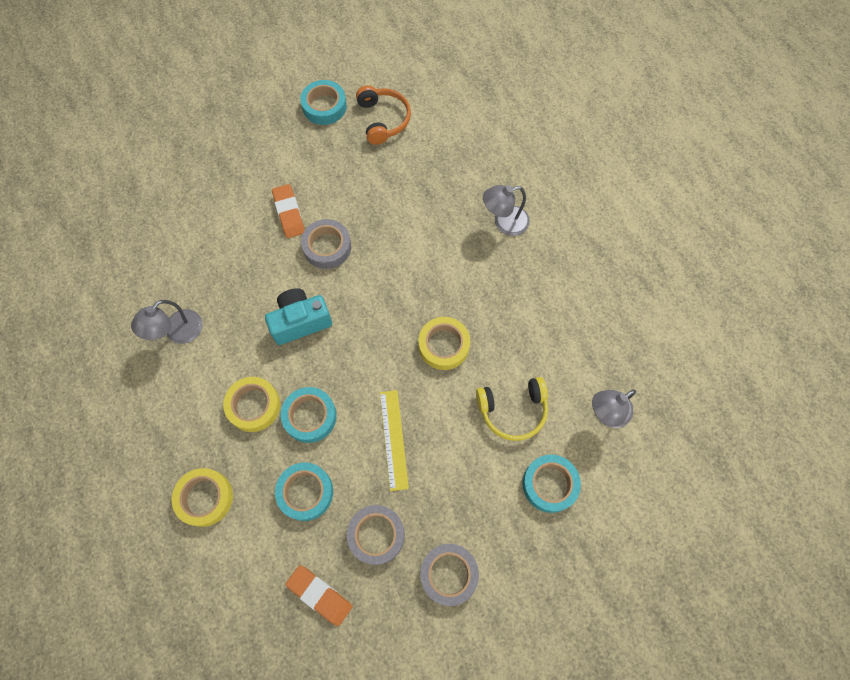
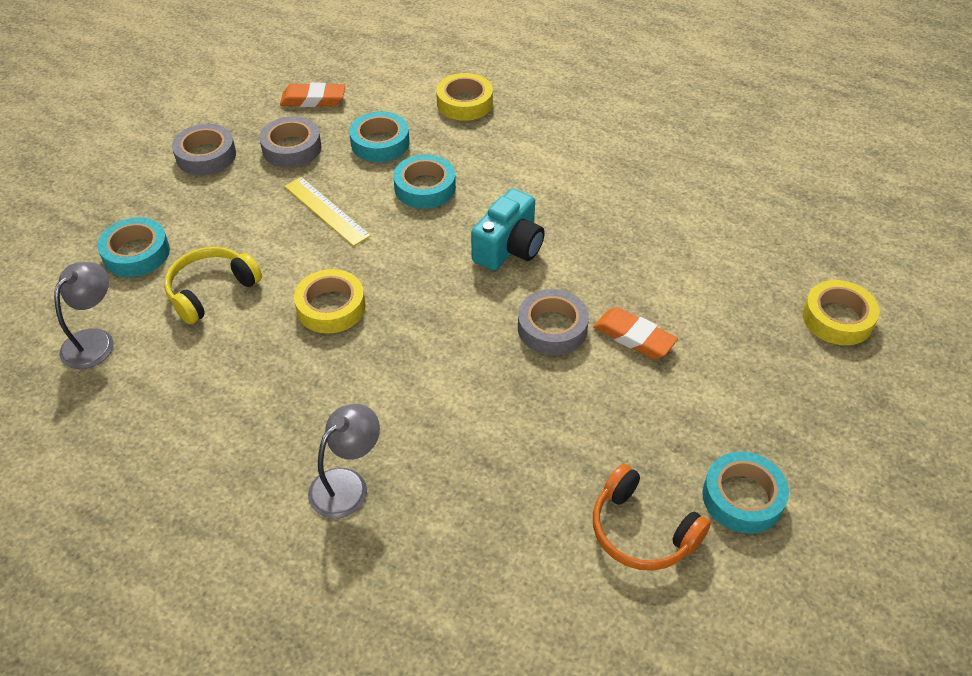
camera: 145 degrees right, 20 degrees down
(178, 333) = (619, 180): grey lamp -> none
(254, 406) = (486, 169): yellow tape -> yellow tape (837, 318)

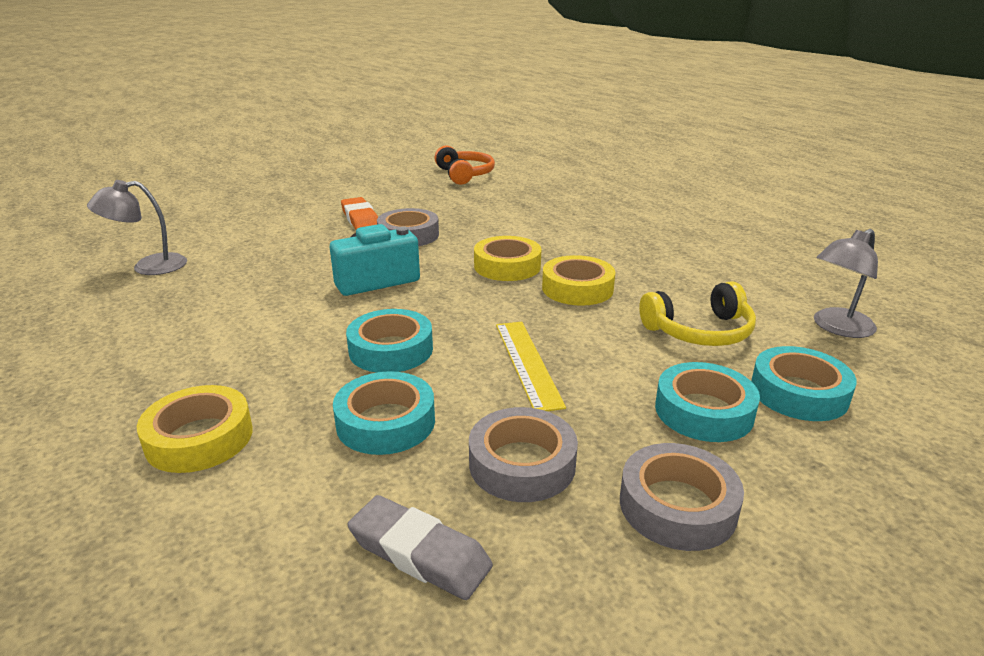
camera: 150 degrees left, 20 degrees down
(313, 100) = (419, 553): orange eraser -> grey eraser
(347, 484) = (619, 216): grey lamp -> grey lamp (148, 267)
(742, 497) = (400, 171): turquoise tape -> turquoise tape (704, 411)
(837, 318) = (225, 196): yellow tape -> yellow tape (507, 266)

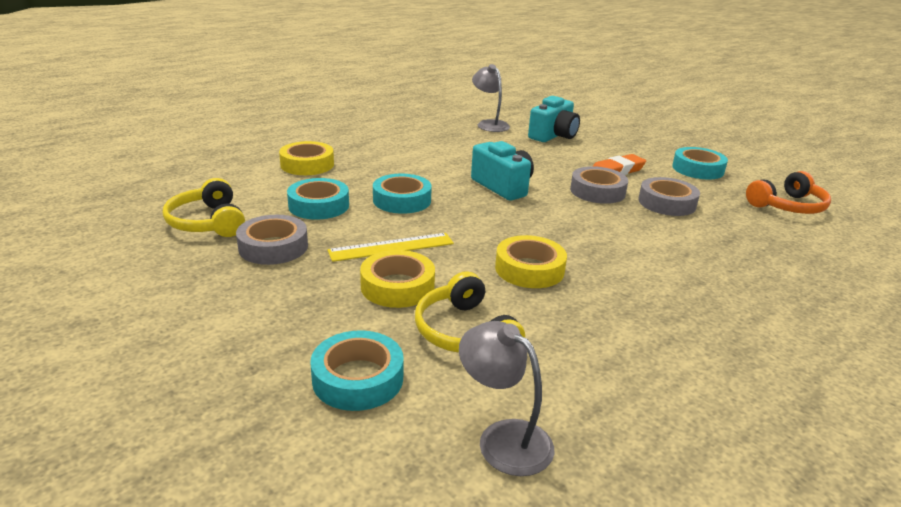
camera: 80 degrees right, 0 degrees up
(231, 234) = (553, 136): none -> turquoise camera
(419, 553) = (207, 222): grey eraser -> yellow headphones
(507, 266) = (559, 235): yellow tape -> yellow tape (397, 286)
(677, 506) = (221, 299): grey tape -> grey tape (667, 203)
(704, 411) = (328, 320): turquoise tape -> turquoise tape (698, 169)

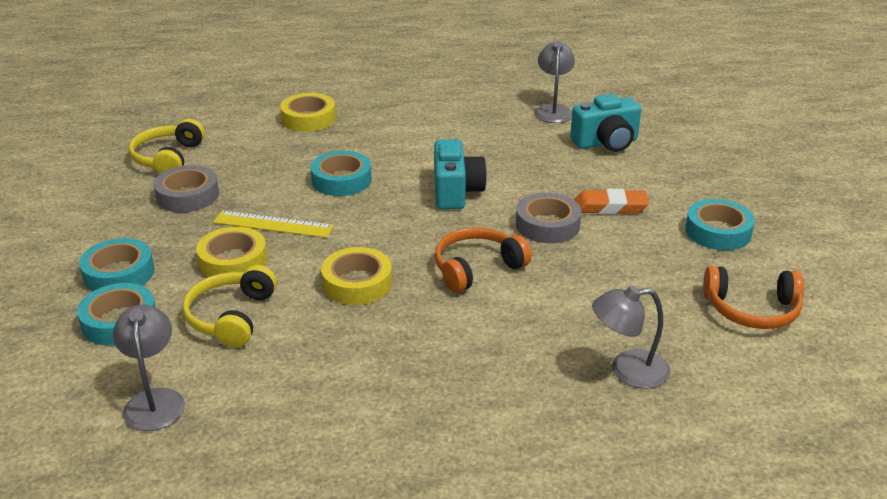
camera: 35 degrees right, 5 degrees up
(319, 205) = (266, 166): turquoise tape -> turquoise tape (119, 273)
(597, 231) = (477, 268): none -> orange headphones
(667, 203) = (604, 261): grey tape -> none
(791, 264) = (627, 370): none -> grey lamp

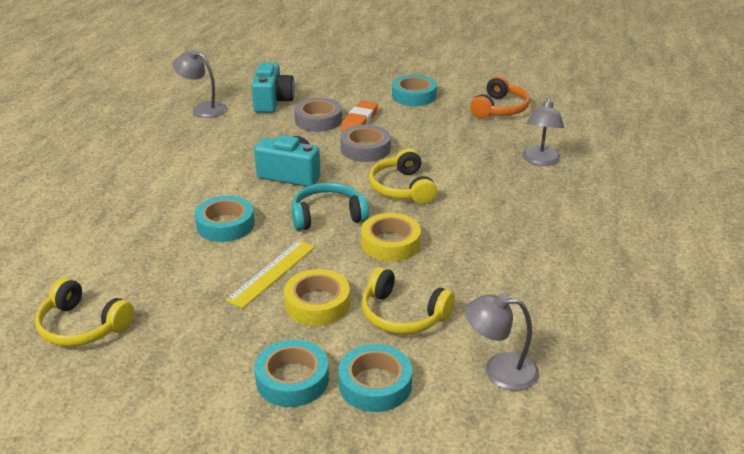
camera: 70 degrees left, 0 degrees up
(187, 195) = (176, 320): grey tape -> grey tape (318, 120)
(308, 118) = (90, 224): yellow tape -> none
(389, 232) = (327, 216): none -> turquoise headphones
(477, 268) = (402, 188): orange headphones -> yellow headphones

